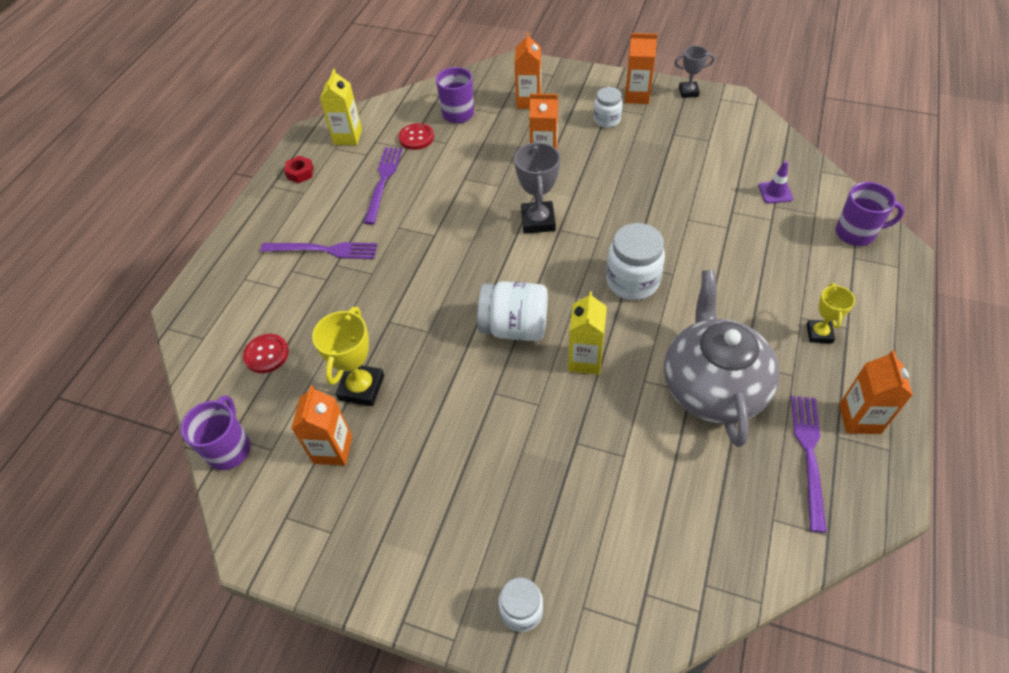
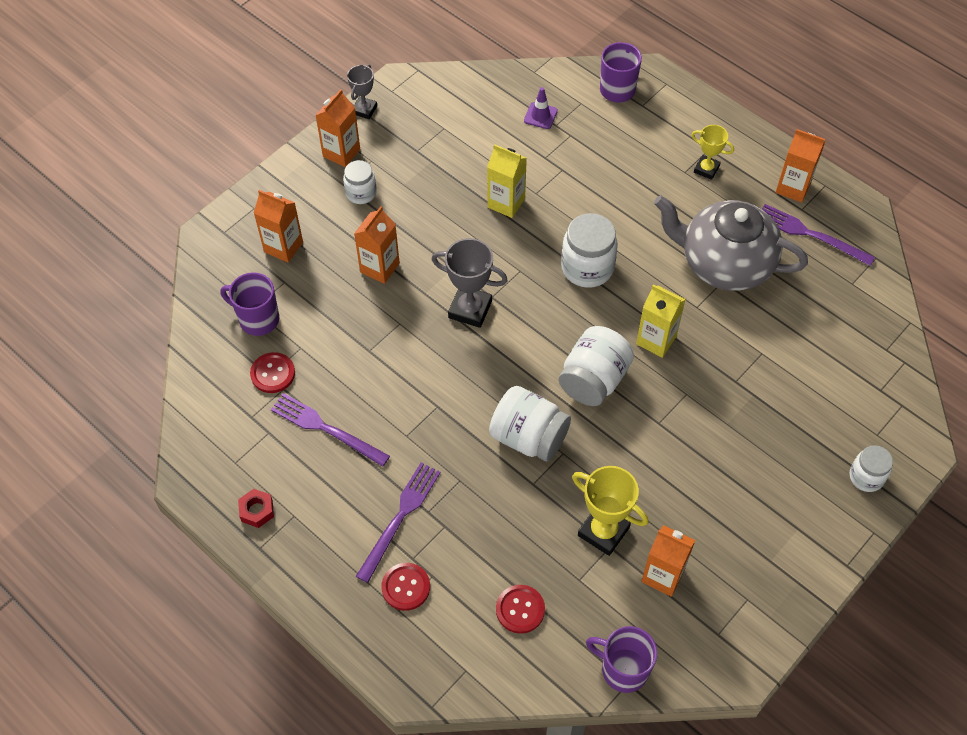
camera: 70 degrees left, 5 degrees up
(265, 275) = (406, 587): none -> red button
(348, 137) = (224, 443): yellow carton -> yellow carton (506, 203)
(433, 302) = (528, 437): none -> white jar

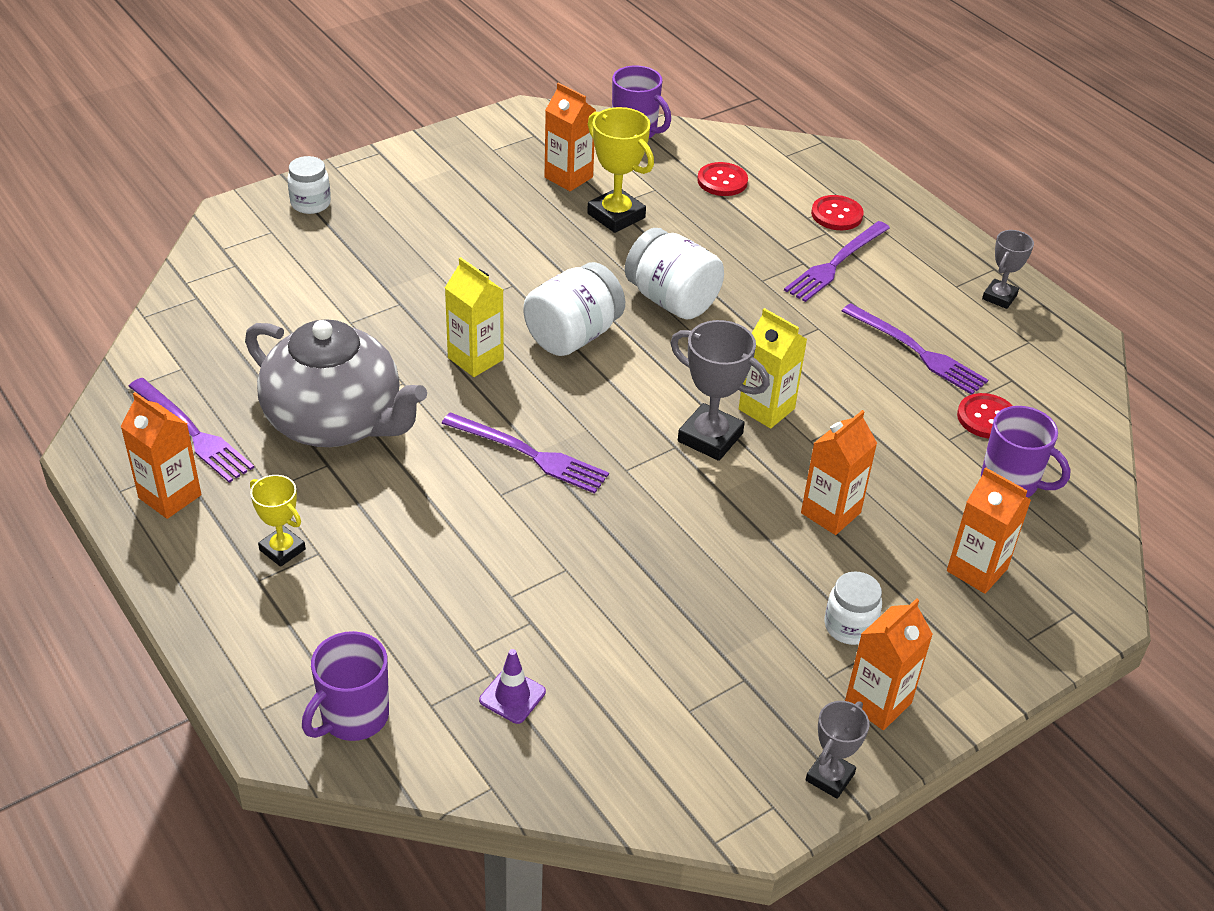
camera: 170 degrees left, 15 degrees down
(257, 510) = (999, 297): red nut -> grey trophy
(506, 203) = (618, 564): yellow carton -> yellow carton (766, 409)
(587, 268) = (529, 454): white jar -> purple fork

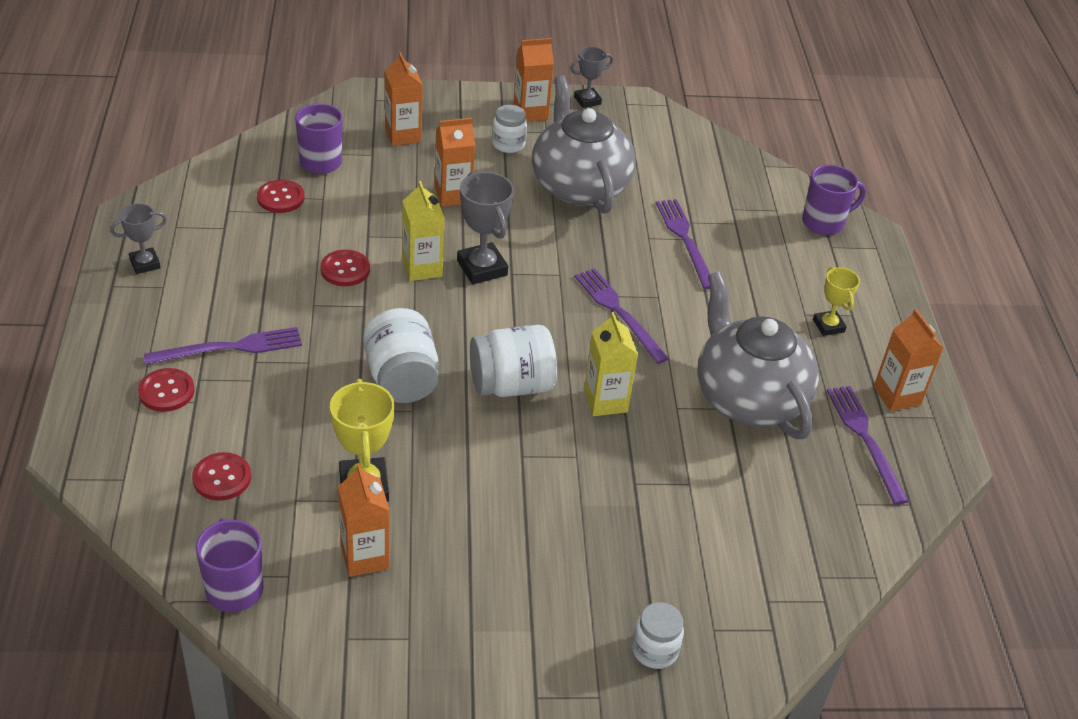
camera: 150 degrees left, 0 degrees up
(512, 696) = (727, 195): purple traffic cone -> none
(707, 604) = (579, 186): none -> grey teapot
(833, 373) = (345, 269): none -> red button
(917, 351) = (265, 256): purple fork -> purple fork (685, 240)

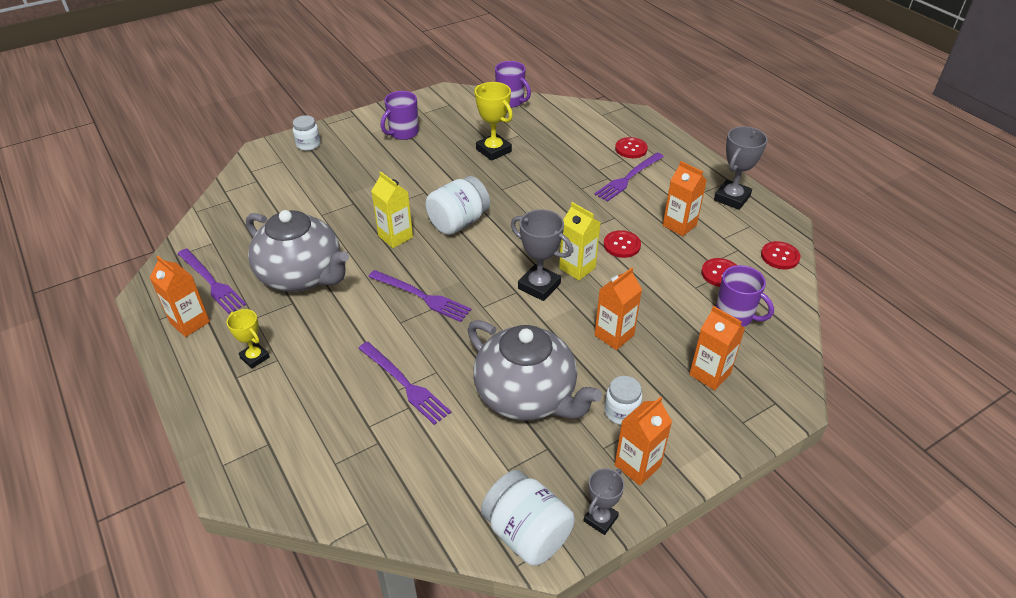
camera: 155 degrees right, 0 degrees up
(145, 264) = (732, 198): grey trophy -> grey trophy, size x1.61
(222, 478) = (561, 130): red button -> red button (780, 256)
(365, 557) = (467, 128): orange carton -> orange carton (679, 225)
(401, 378) = (523, 201): white jar -> white jar (527, 533)
(824, 222) = (282, 471): purple mug -> purple mug (403, 133)

